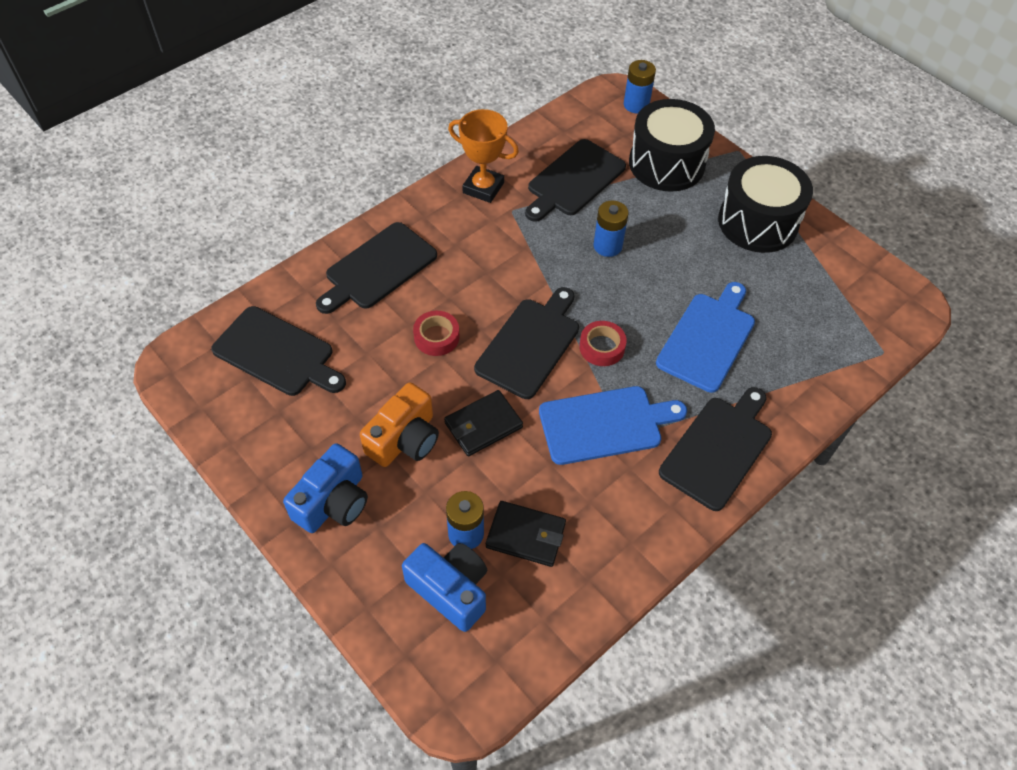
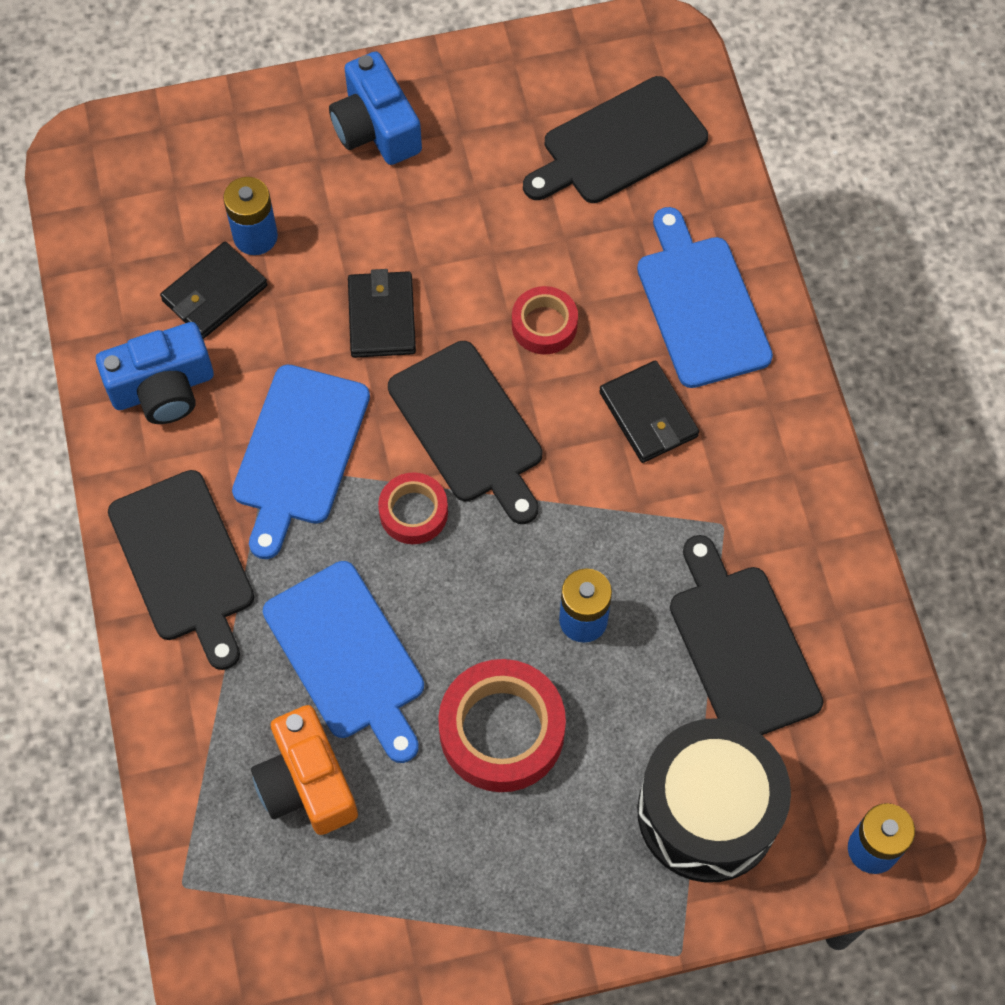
camera: 120 degrees right, 10 degrees up
(378, 268) = (700, 306): black cutting board -> blue cutting board
(404, 439) = (413, 227): orange camera -> orange camera (306, 783)
(450, 590) = (202, 194): blue camera -> blue camera (163, 388)
(466, 265) = (648, 415): none -> black wallet
(483, 188) = (789, 507): orange trophy -> none
(692, 255) = (502, 731): none -> red tape
(758, 222) = (511, 874): black drum -> none

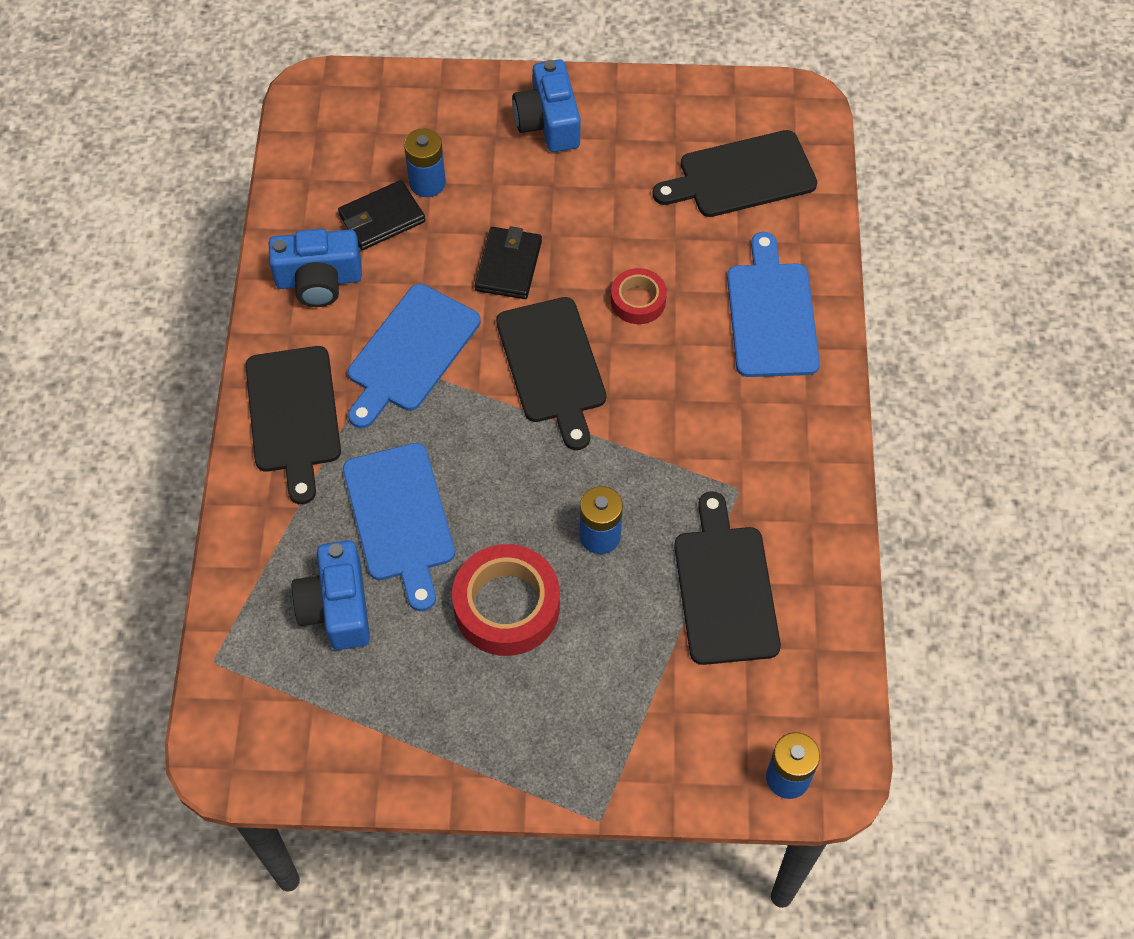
camera: 15 degrees right, 5 degrees down
(306, 783) = (337, 607): orange camera -> blue camera
(413, 512) = (487, 420): red tape -> none
(648, 415) = (702, 389): black wallet -> none
(707, 812) = (657, 712): black drum -> none

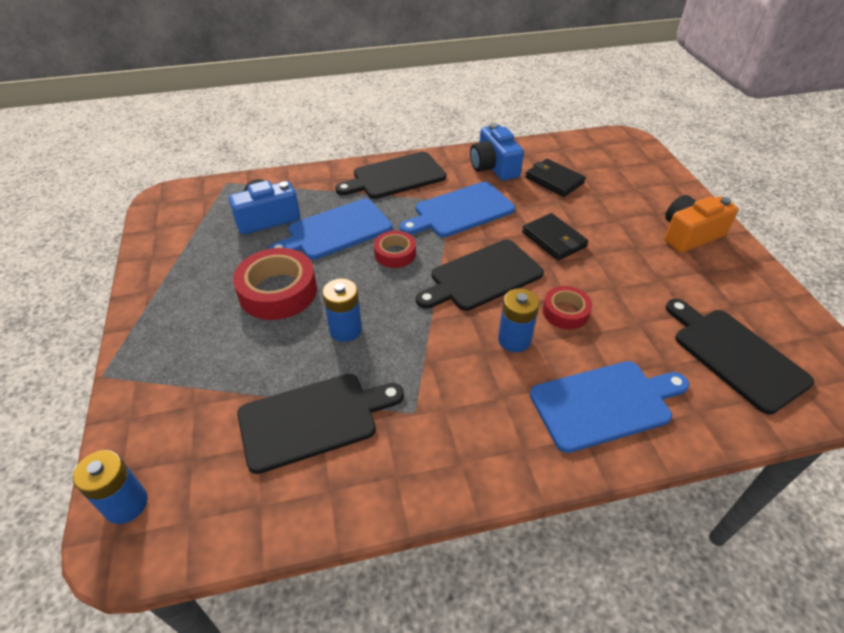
camera: 75 degrees right, 15 degrees down
(411, 352) = (460, 211): blue cutting board -> blue cutting board turned 45 degrees counterclockwise
(427, 183) = (594, 192): blue battery -> blue battery (514, 340)
(476, 453) = (395, 254): none -> red tape
(508, 265) = (554, 239): black wallet -> black wallet turned 60 degrees clockwise
(548, 122) = (689, 235): blue camera -> orange camera

